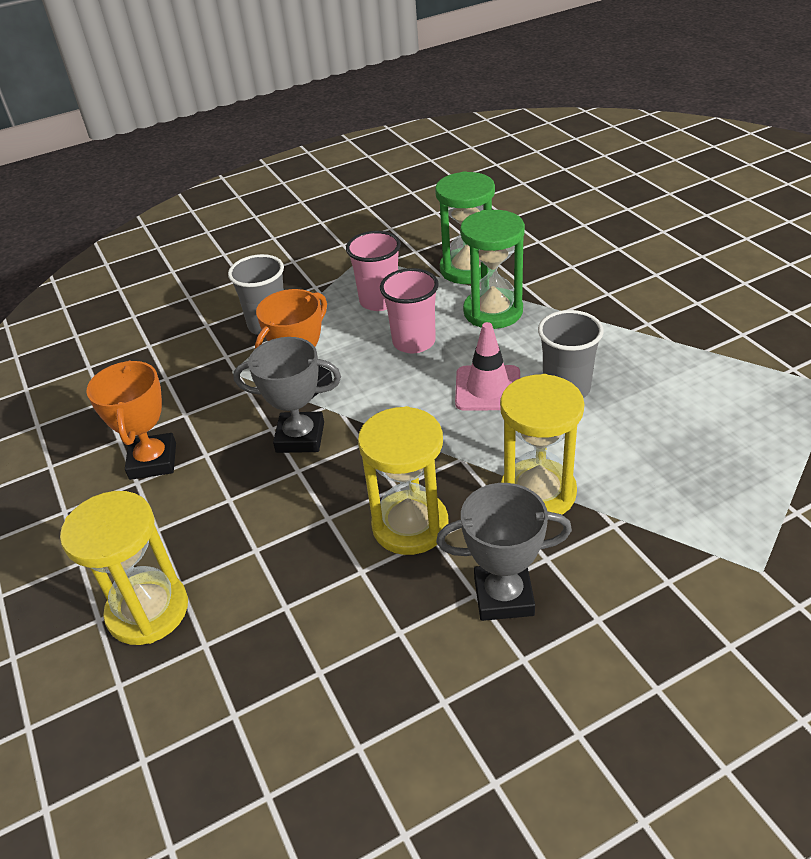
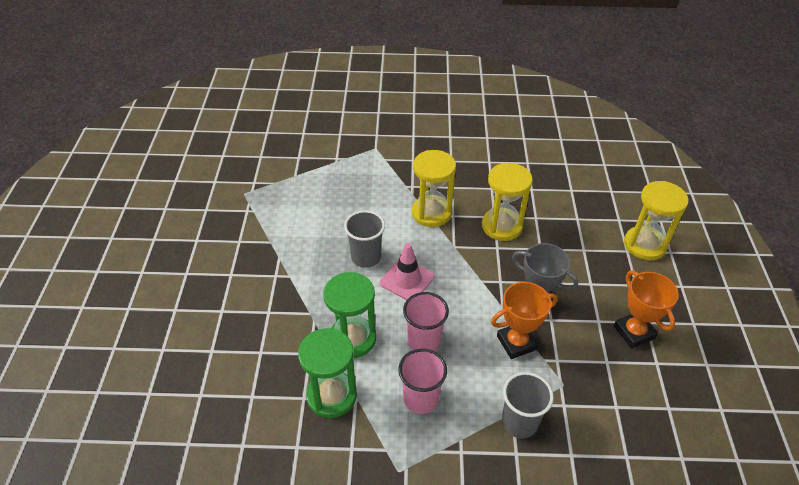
camera: 155 degrees left, 5 degrees up
(153, 461) = (634, 332): orange trophy -> orange trophy turned 45 degrees counterclockwise
(503, 596) = (480, 182): grey trophy -> none

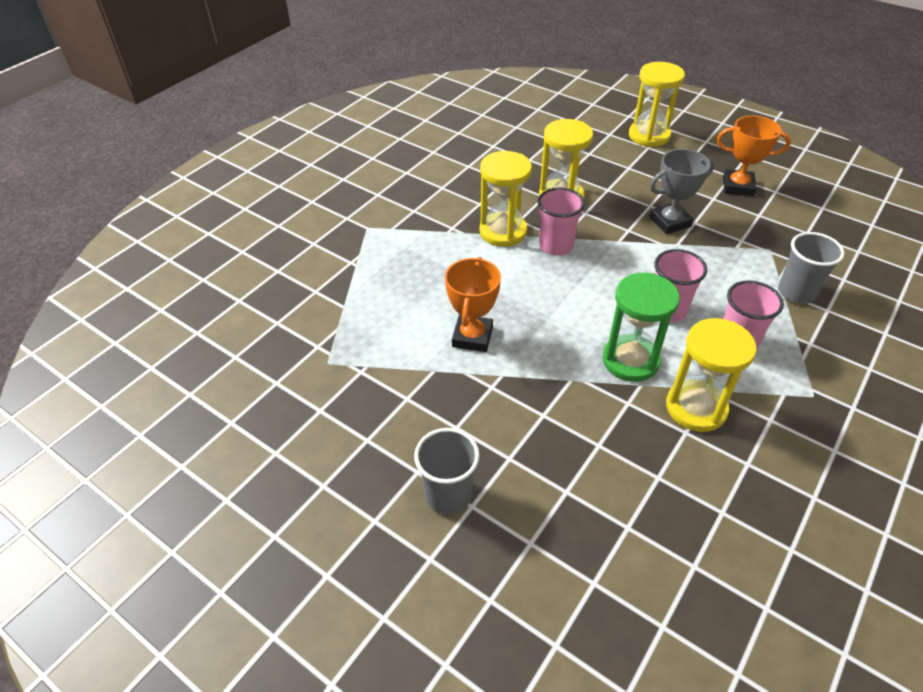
camera: 55 degrees left, 0 degrees up
(331, 395) = (696, 408): green hourglass -> yellow hourglass
(366, 257) = (525, 303): grey cup -> grey cup (448, 495)
(407, 280) = (580, 287): pink traffic cone -> none
(441, 247) = (555, 246): none -> pink cup
(516, 342) = (707, 254): orange trophy -> orange trophy (472, 337)

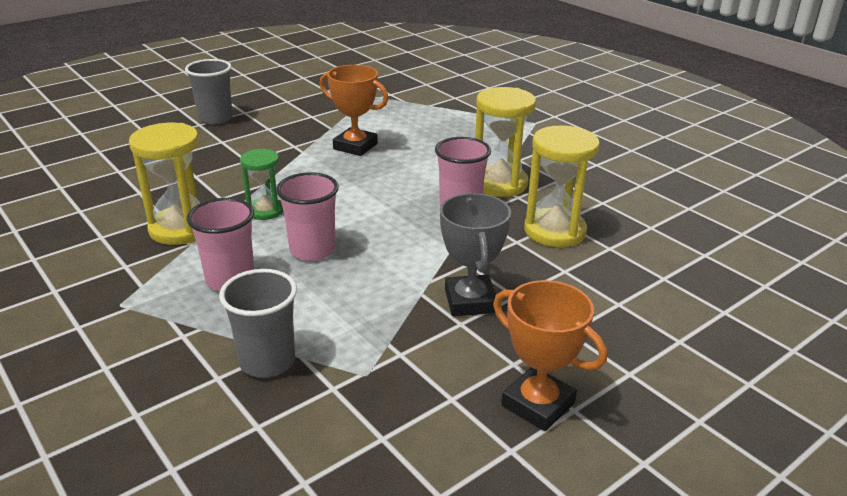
camera: 105 degrees right, 15 degrees down
(630, 360) = (265, 211): green hourglass -> green hourglass, size x0.61
(649, 136) = (718, 352): yellow hourglass -> none
(738, 187) = (538, 404): orange trophy -> orange trophy turned 75 degrees counterclockwise

